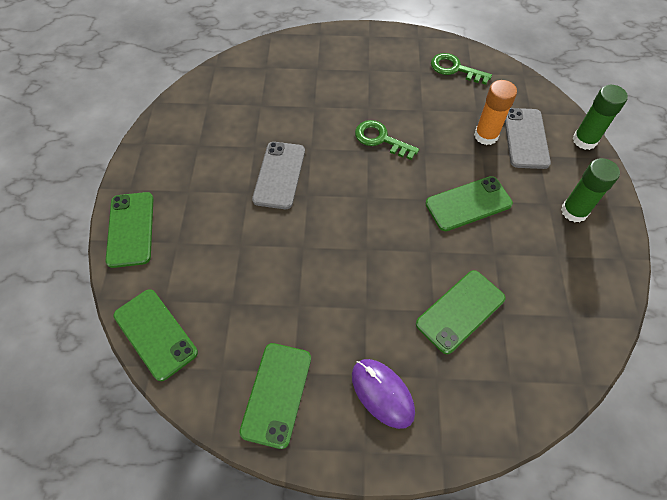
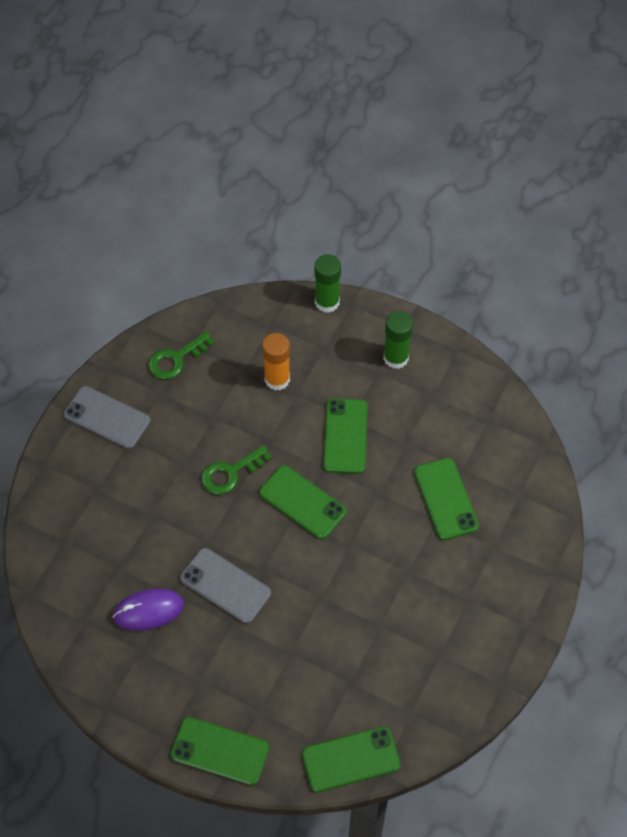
camera: 65 degrees left, 0 degrees up
(276, 394) = (453, 675): green phone -> green phone (302, 502)
(382, 393) = (488, 593): purple mouse -> purple mouse (148, 610)
(525, 138) = (298, 348): grey phone -> grey phone (107, 417)

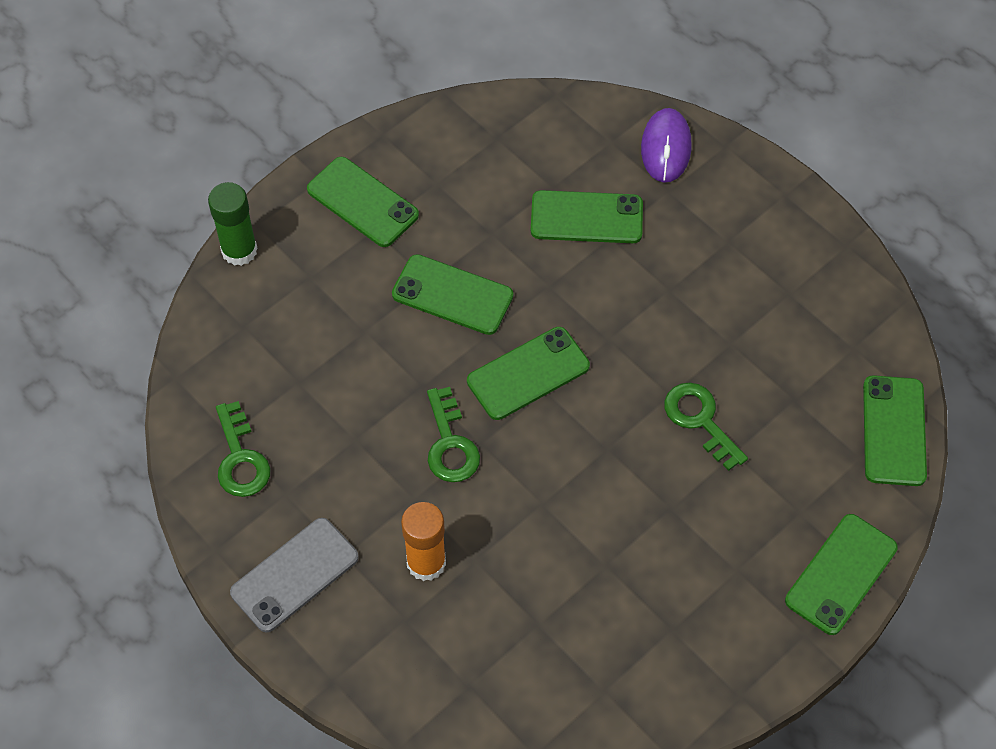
camera: 70 degrees left, 0 degrees up
(148, 610) = (616, 604): purple mouse -> purple mouse (666, 148)
(225, 585) = (614, 499): grey phone -> none
(277, 379) = (331, 345): orange glue stick -> orange glue stick (426, 562)
(308, 623) = (700, 420): none -> green key
(396, 358) = (362, 202): green glue stick -> green phone

